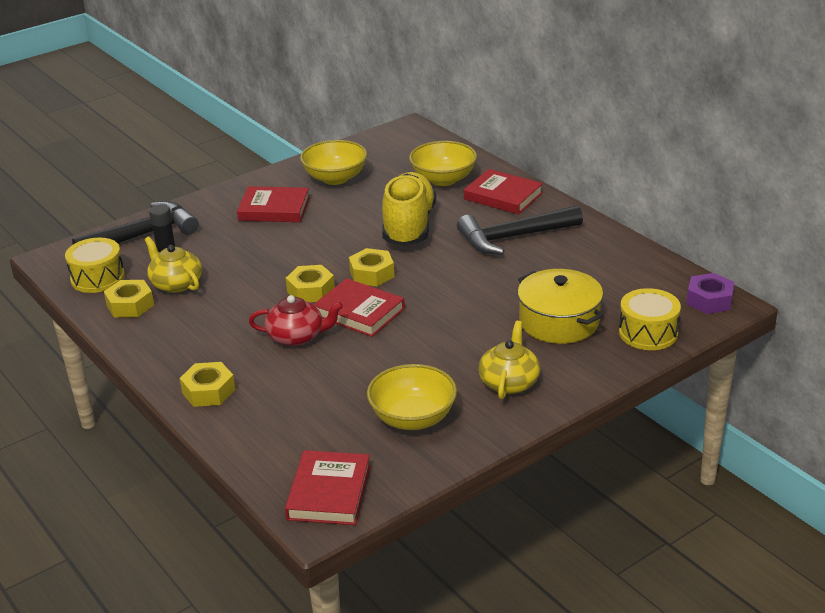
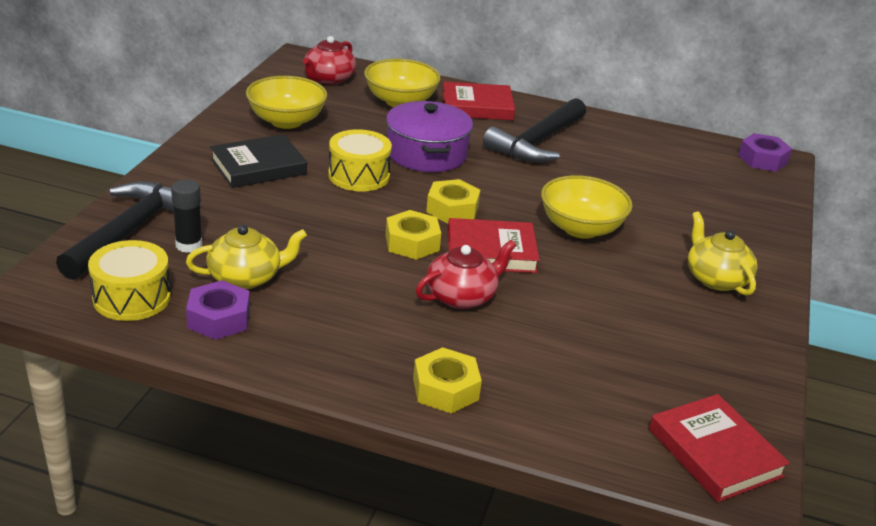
camera: 40 degrees left, 0 degrees up
(130, 305) = (219, 318): yellow nut -> purple nut
(176, 284) = (246, 277): yellow teapot -> yellow teapot turned 150 degrees clockwise
(274, 209) = (258, 166): red book -> black book
(409, 226) = (426, 153): yellow shoe -> purple pot
(410, 149) = (328, 79): none -> red teapot
(413, 418) = (684, 343): yellow bowl -> yellow bowl (581, 228)
(559, 322) = (679, 210): yellow pot -> none
(648, 333) = (758, 200): yellow drum -> yellow drum (359, 175)

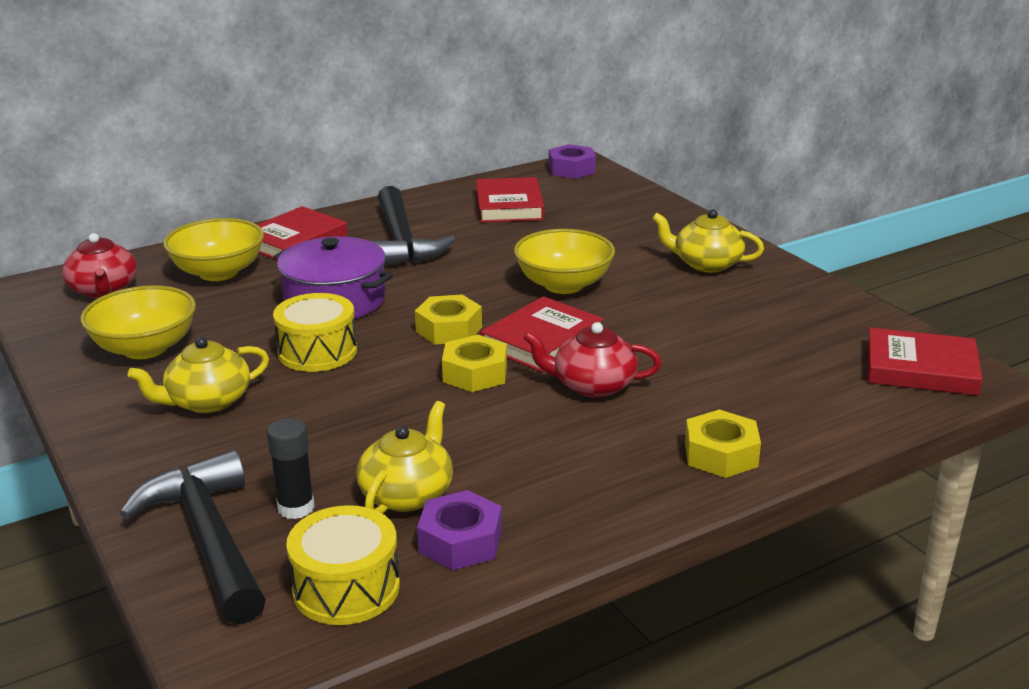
camera: 45 degrees left, 5 degrees down
(258, 166) = (207, 401): black book -> yellow teapot
(462, 296) = (592, 385): red teapot -> red teapot turned 90 degrees counterclockwise
(658, 159) = (509, 206): none -> red book

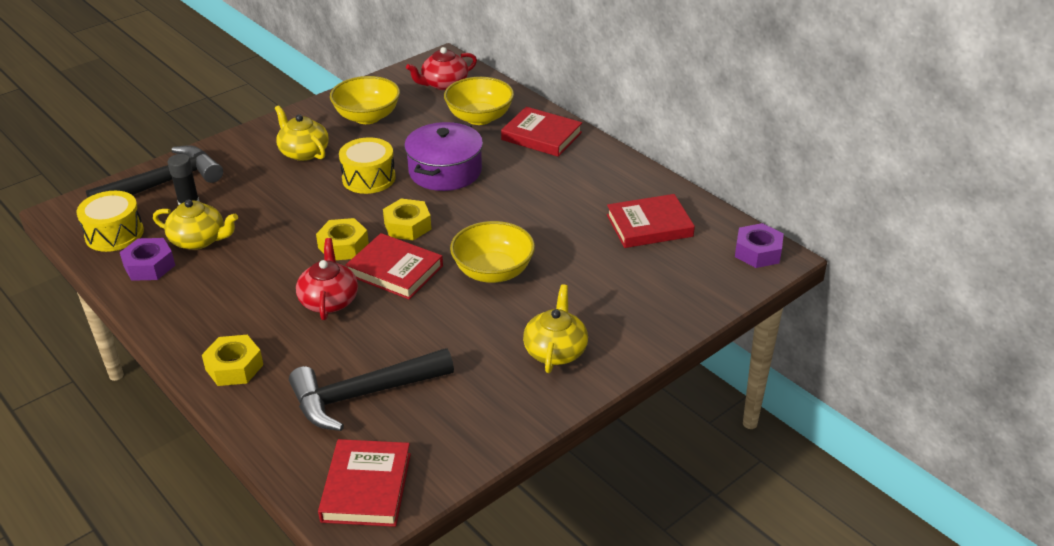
camera: 80 degrees right, 10 degrees up
(402, 242) = (553, 183): black hammer -> black hammer (363, 395)

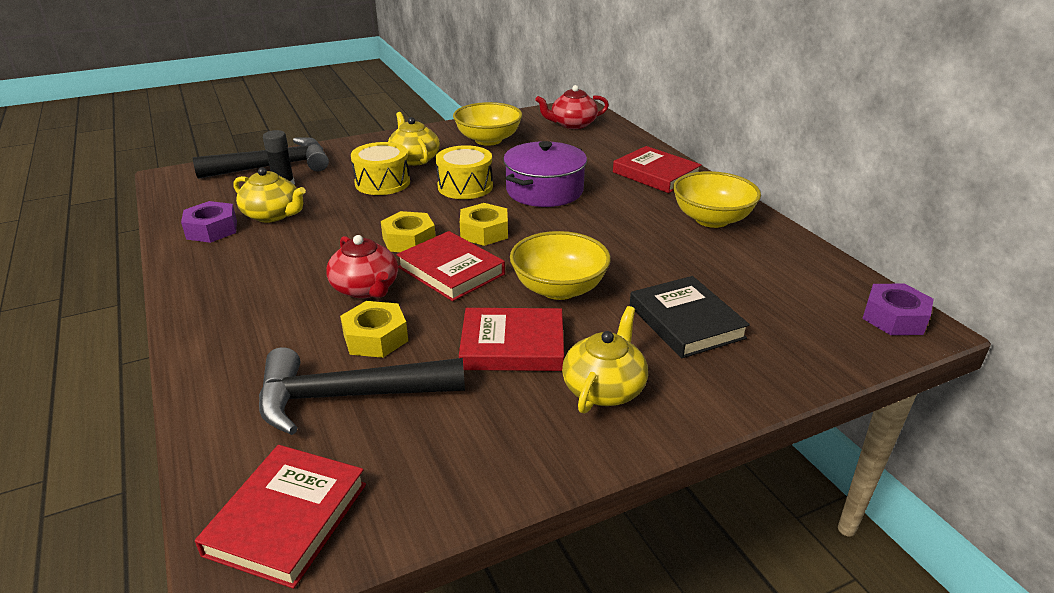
camera: 15 degrees right, 5 degrees down
(114, 234) = (201, 199): yellow drum -> yellow drum (382, 183)
(234, 367) = (226, 338): yellow nut -> yellow nut (375, 338)
(329, 300) = (366, 288): red teapot -> red teapot turned 135 degrees clockwise
(479, 117) = (597, 152): yellow bowl -> yellow bowl (711, 219)
(602, 284) = (686, 322): none -> black book
(649, 225) = (757, 270): red book -> red book (512, 345)

